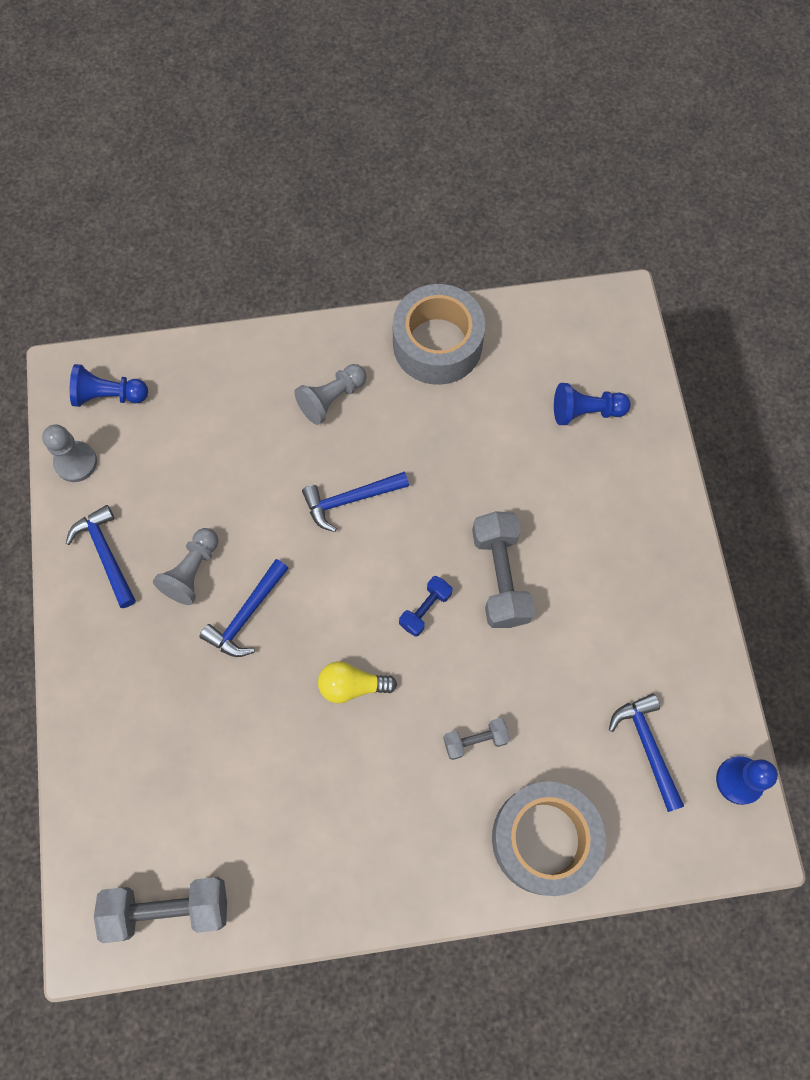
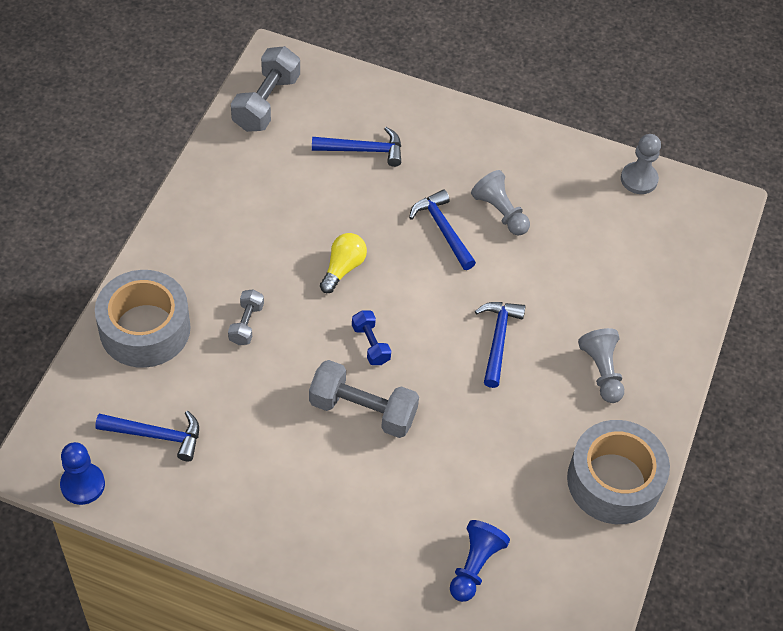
camera: 115 degrees right, 15 degrees down
(106, 554) = (547, 168): blue hammer -> blue hammer (363, 150)
(109, 395) = (690, 222): blue pawn -> none

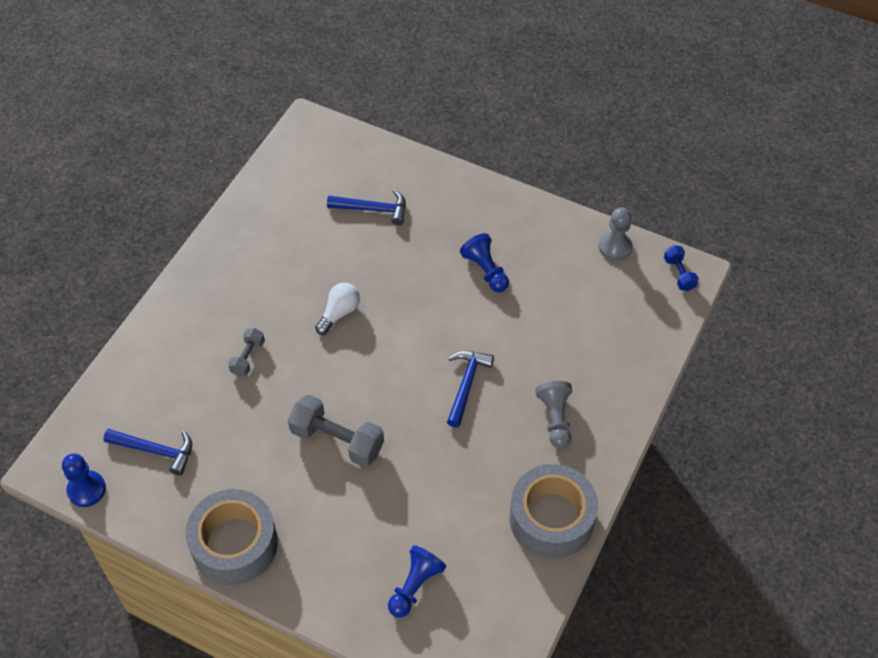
camera: 10 degrees right, 0 degrees up
(145, 329) = (160, 357): grey tape -> grey tape (234, 544)
(266, 102) = (294, 163): grey dumbbell -> none
(343, 268) = (339, 313): yellow light bulb -> white light bulb
(370, 344) = (353, 382): blue dumbbell -> blue dumbbell (679, 274)
(443, 230) = (432, 283): blue hammer -> none
(500, 212) = (485, 270): grey pawn -> blue pawn

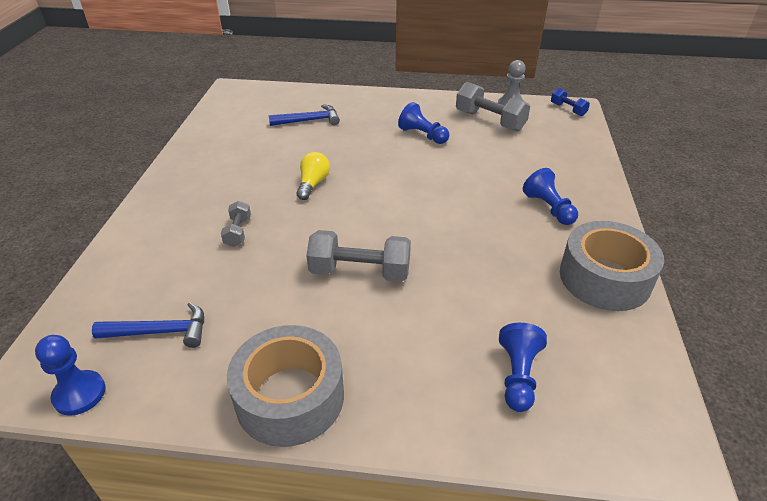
camera: 20 degrees left, 15 degrees down
(339, 313) = (313, 184): white light bulb -> yellow light bulb
(466, 385) = (456, 204): blue hammer -> none
(555, 419) = (548, 208): grey pawn -> blue pawn
(574, 268) = (490, 121): none -> grey dumbbell

